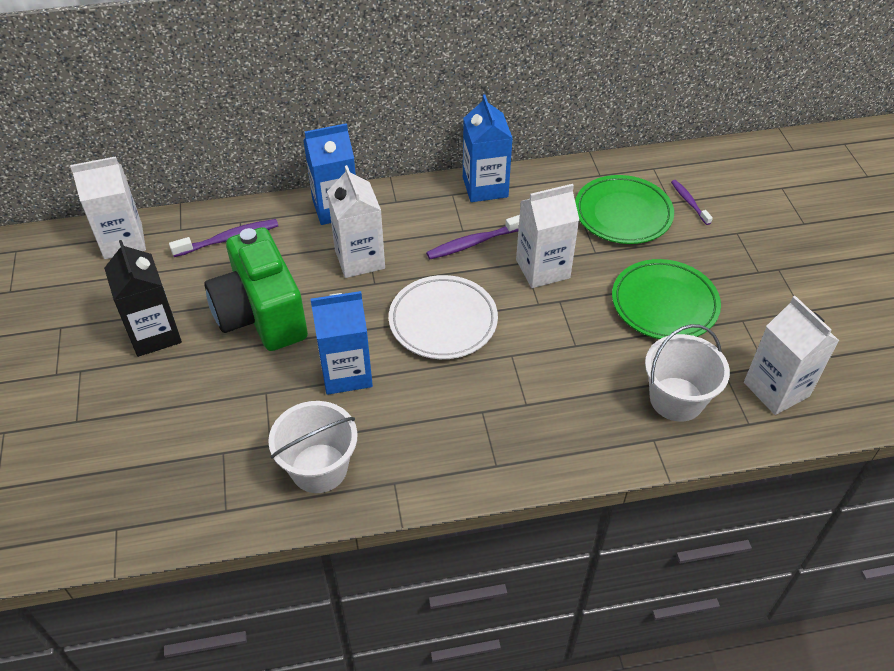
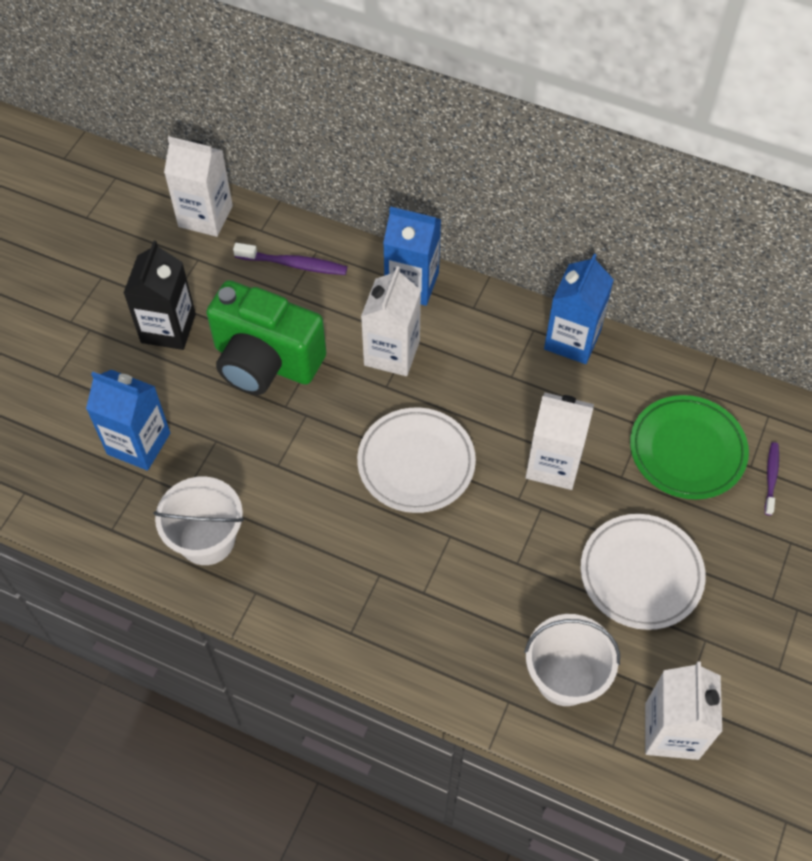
camera: 35 degrees right, 10 degrees up
(261, 315) = (265, 361): green camera -> green camera turned 75 degrees counterclockwise
(346, 373) = (294, 463): blue carton -> blue carton (138, 443)
(474, 243) = (511, 397): purple toothbrush -> none
(664, 304) = (641, 574): green plate -> white plate

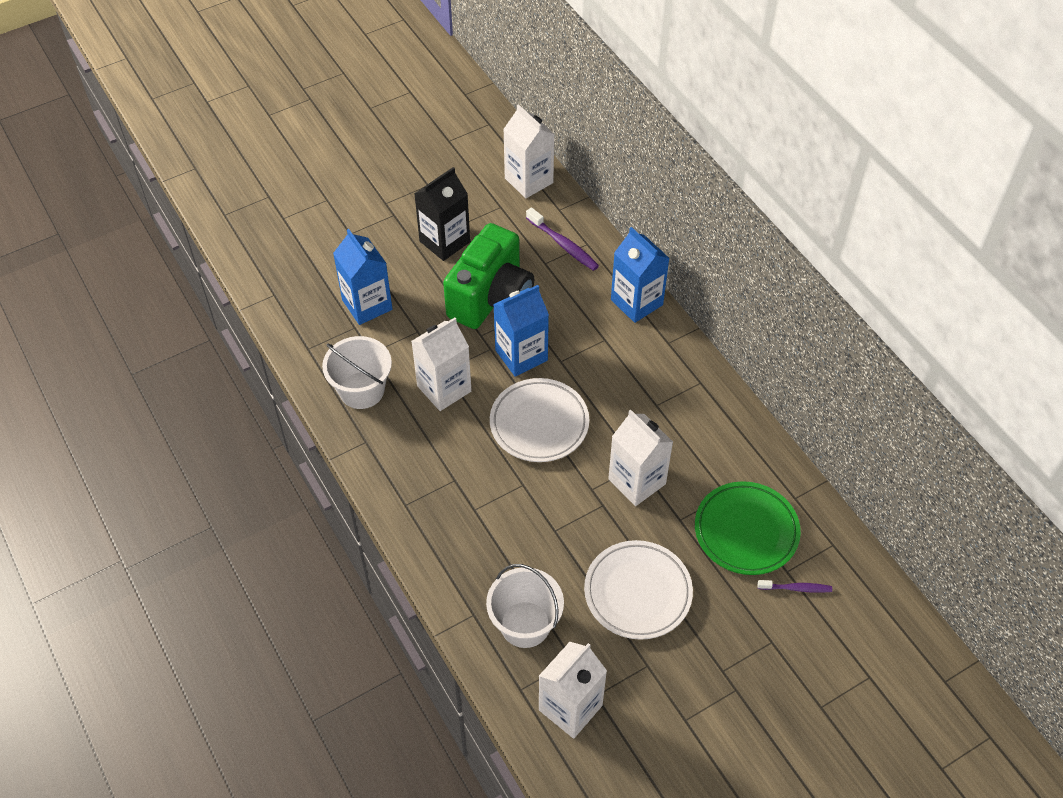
camera: 35 degrees right, 5 degrees down
(265, 361) = (491, 298): green camera -> green camera turned 120 degrees counterclockwise
(392, 353) = (583, 341): white carton -> white carton (444, 388)
(572, 340) = (724, 405): blue carton -> blue carton (521, 355)
(771, 477) = (796, 588): purple toothbrush -> purple toothbrush turned 45 degrees clockwise

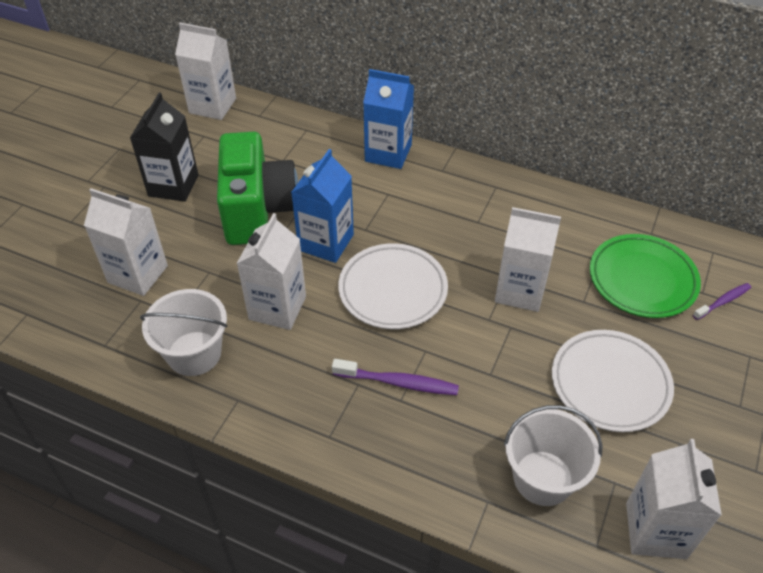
camera: 35 degrees left, 5 degrees down
(367, 305) = (138, 274): blue carton -> white carton
(563, 245) = (286, 139): purple toothbrush -> purple toothbrush (398, 382)

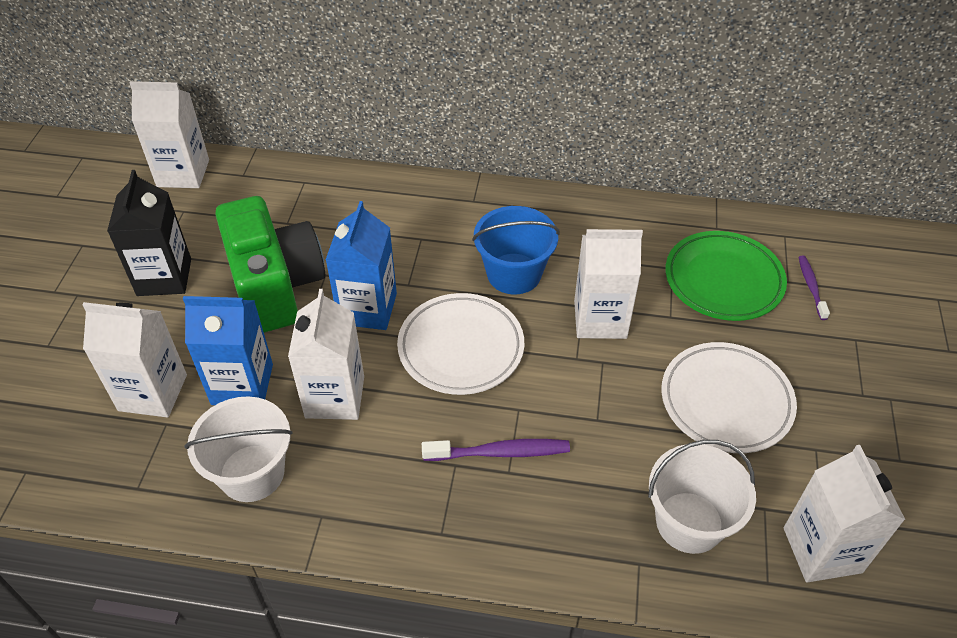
camera: 15 degrees left, 0 degrees up
(388, 153) = (407, 192): blue carton -> blue carton (242, 384)
(457, 238) = (514, 274): none -> blue bucket
(723, 301) = (811, 287): purple toothbrush -> purple toothbrush turned 45 degrees counterclockwise

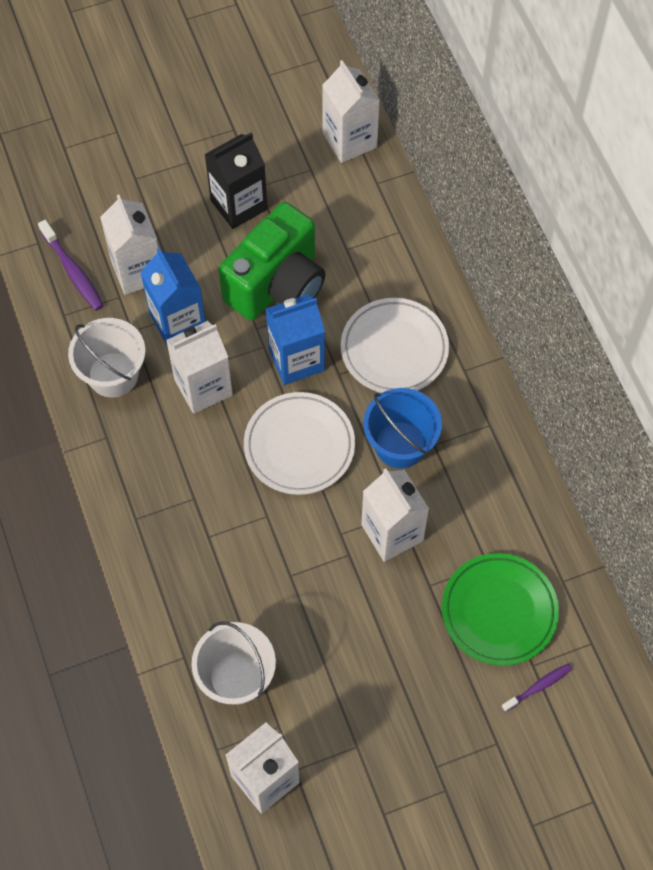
camera: 60 degrees right, 15 degrees up
(500, 452) = (221, 523): purple toothbrush -> purple toothbrush (73, 271)
(726, 401) = (364, 662): white plate -> white plate (394, 349)

